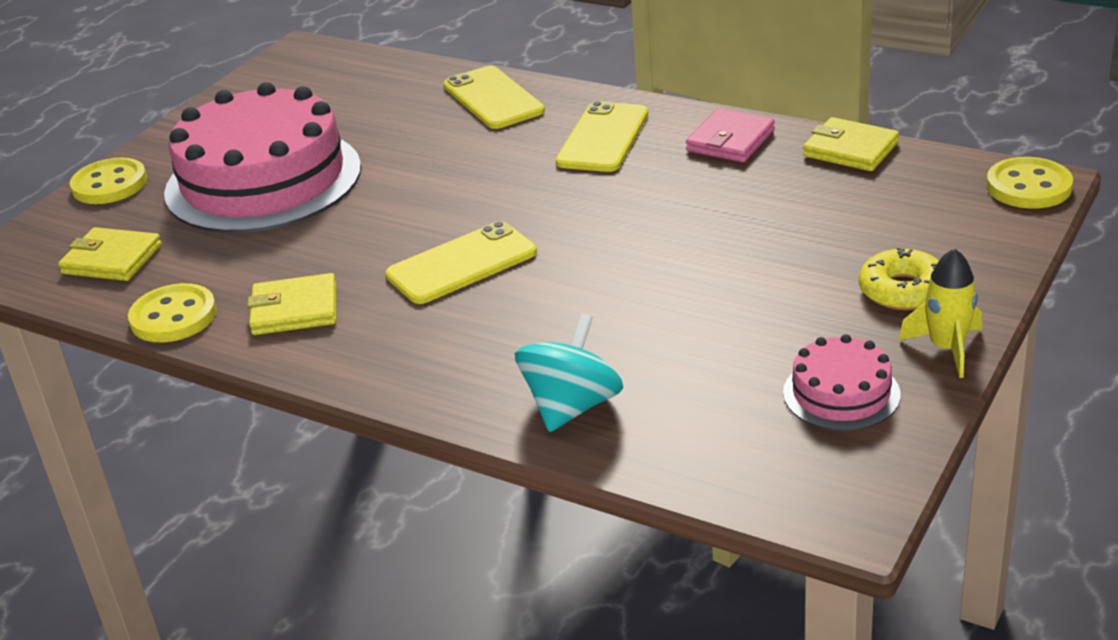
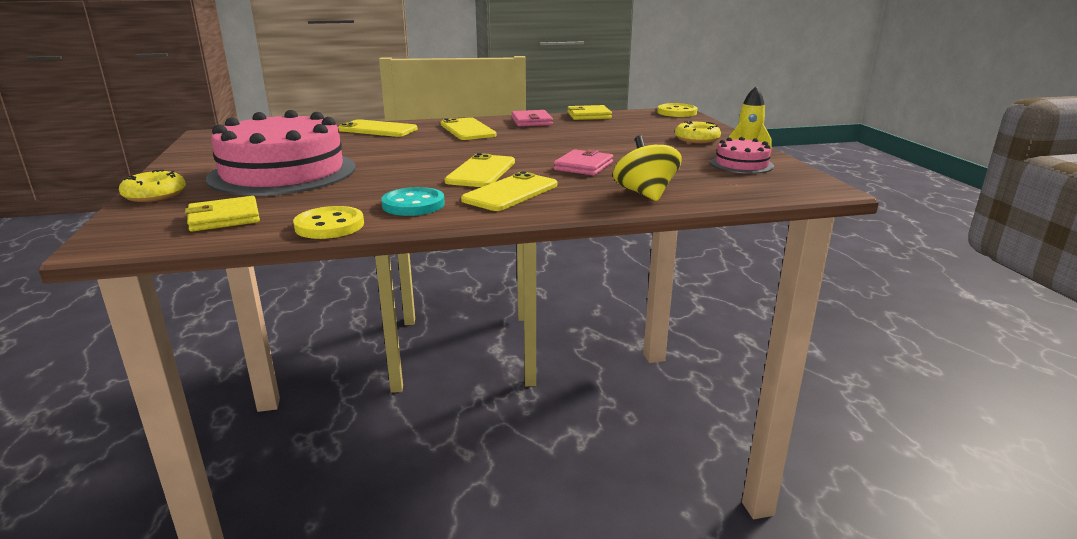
camera: 45 degrees left, 10 degrees down
(109, 184) = (155, 195): yellow button -> yellow donut
(294, 309) = (413, 204): yellow wallet -> turquoise button
(424, 329) = (510, 192): none -> yellow phone
(572, 407) = (645, 194): turquoise spinning top -> yellow spinning top
(604, 302) = (583, 166): none -> pink wallet

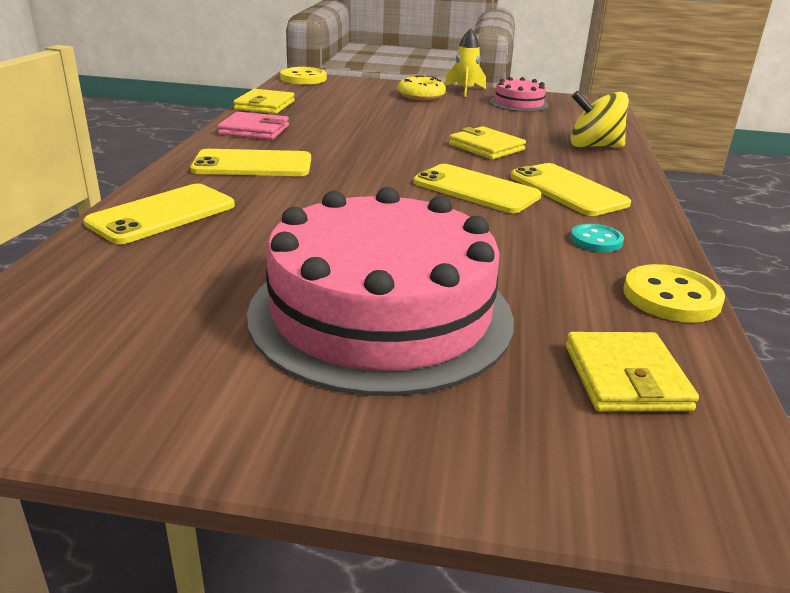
camera: 70 degrees left, 5 degrees up
(155, 195) = (451, 462): yellow donut -> none
(413, 204) = (596, 240): turquoise button -> turquoise button, size x0.63
(583, 166) = (486, 147): pink wallet -> yellow wallet

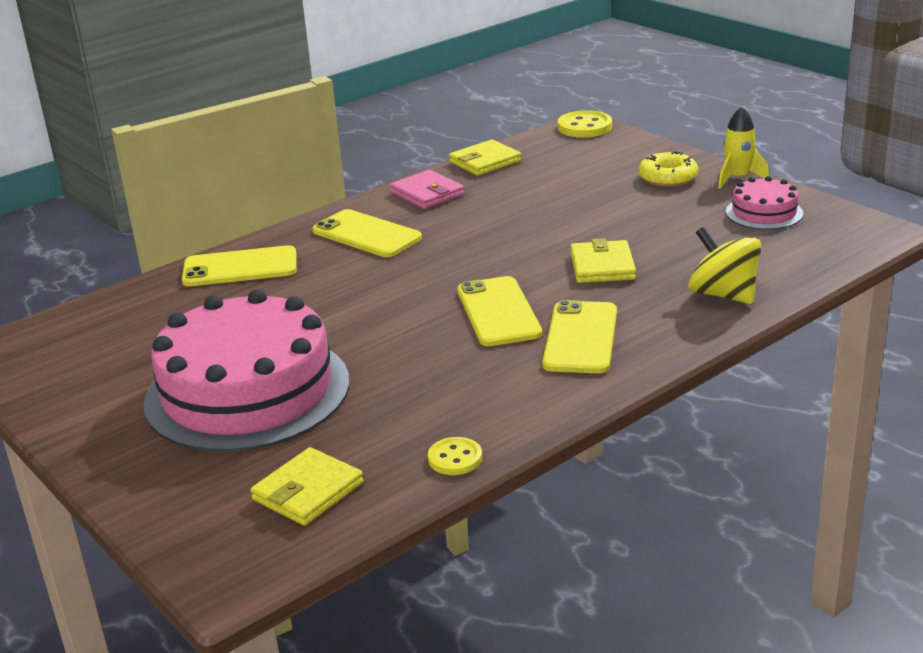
camera: 45 degrees right, 0 degrees up
(596, 240) = (499, 393): turquoise button -> none
(671, 297) = (455, 458): yellow button -> yellow button, size x0.63

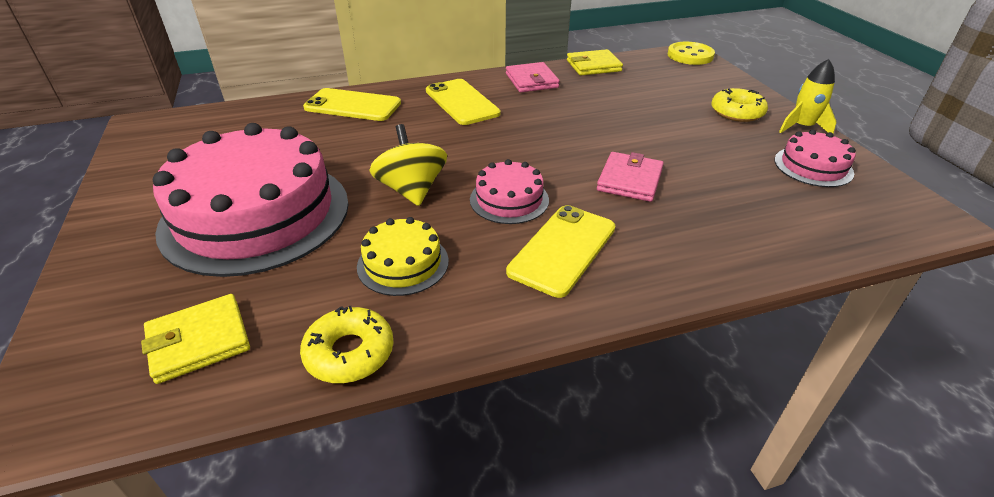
camera: 20 degrees right, 10 degrees up
(441, 387) = (403, 263): none -> yellow cake
(455, 458) = (349, 353): yellow button -> yellow donut
(498, 312) = (509, 199): yellow phone -> pink cake
(602, 266) = (629, 180): yellow wallet -> pink wallet
(723, 295) = (730, 243): yellow spinning top -> yellow spinning top (412, 190)

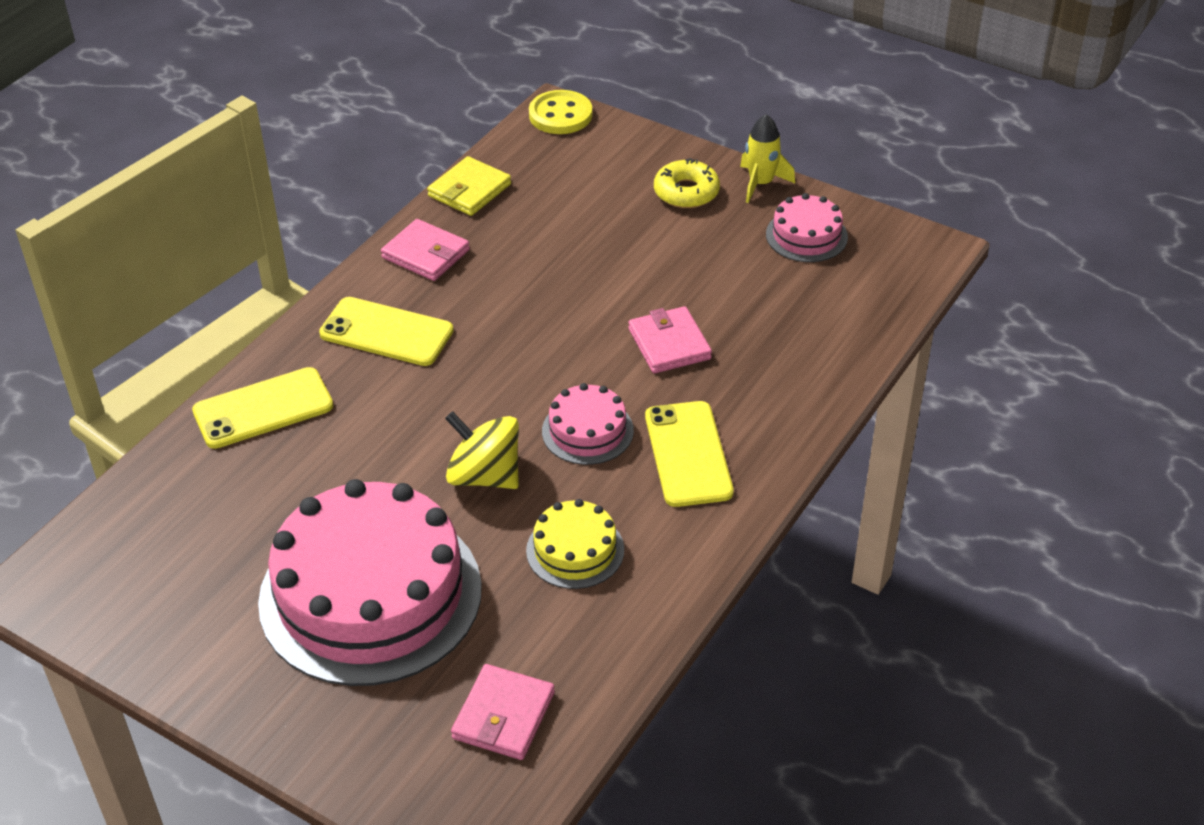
camera: 40 degrees left, 5 degrees up
(199, 341) = (503, 716): yellow wallet -> pink wallet
(349, 353) = (631, 642): yellow donut -> none

